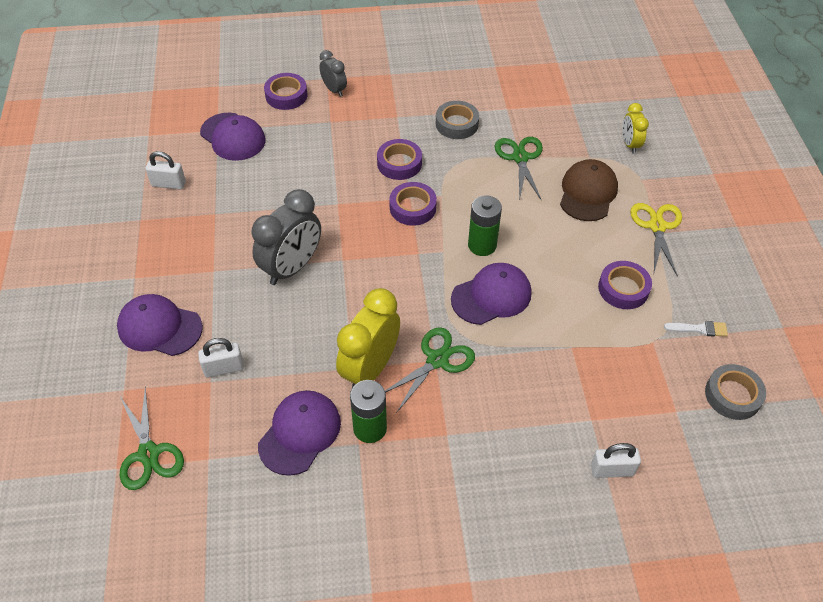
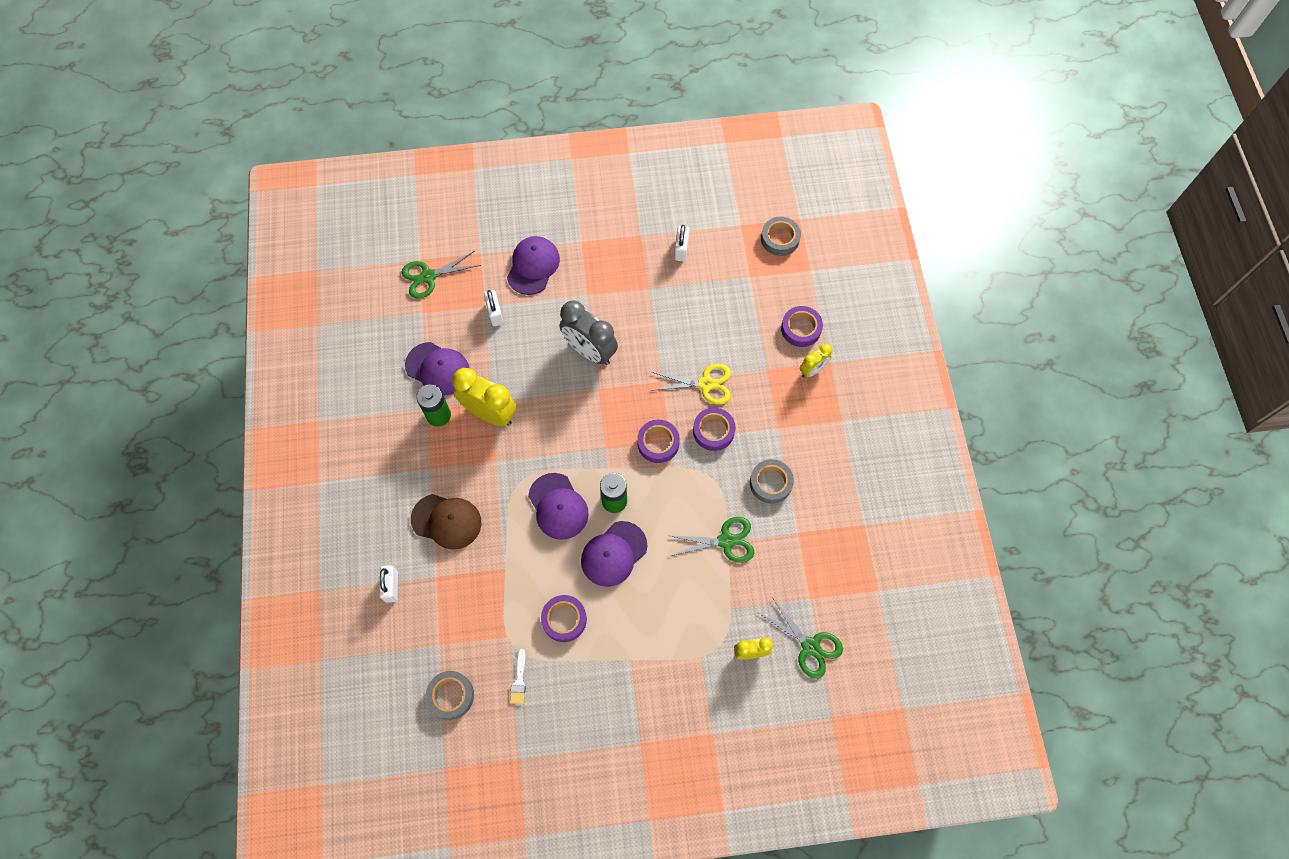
camera: 90 degrees right, 15 degrees up
(174, 105) = (780, 239): none -> grey tape
(233, 137) = (741, 290): purple cap -> purple cap (613, 554)
(334, 90) = (812, 370): grey clock -> yellow clock
(437, 360) = (496, 462): green scissors -> green scissors (810, 646)
(588, 193) = (680, 601): brown cap -> brown cap (446, 521)
(657, 226) = (638, 662): yellow scissors -> yellow scissors (706, 384)

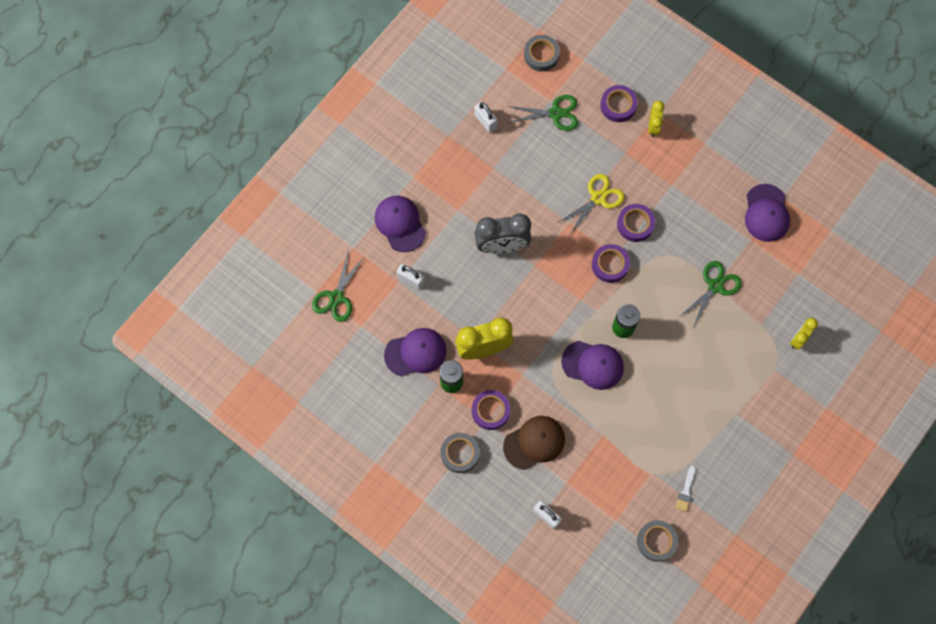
camera: 45 degrees left, 5 degrees up
(519, 680) = (686, 491): white brush -> white brush turned 60 degrees clockwise
(564, 619) = (672, 429): purple tape -> purple tape (490, 411)
(613, 554) = (658, 360): purple cap -> purple cap (766, 213)
(770, 483) = (703, 224): grey tape -> grey tape (460, 453)
(810, 646) = (827, 301): green scissors -> green scissors (555, 113)

